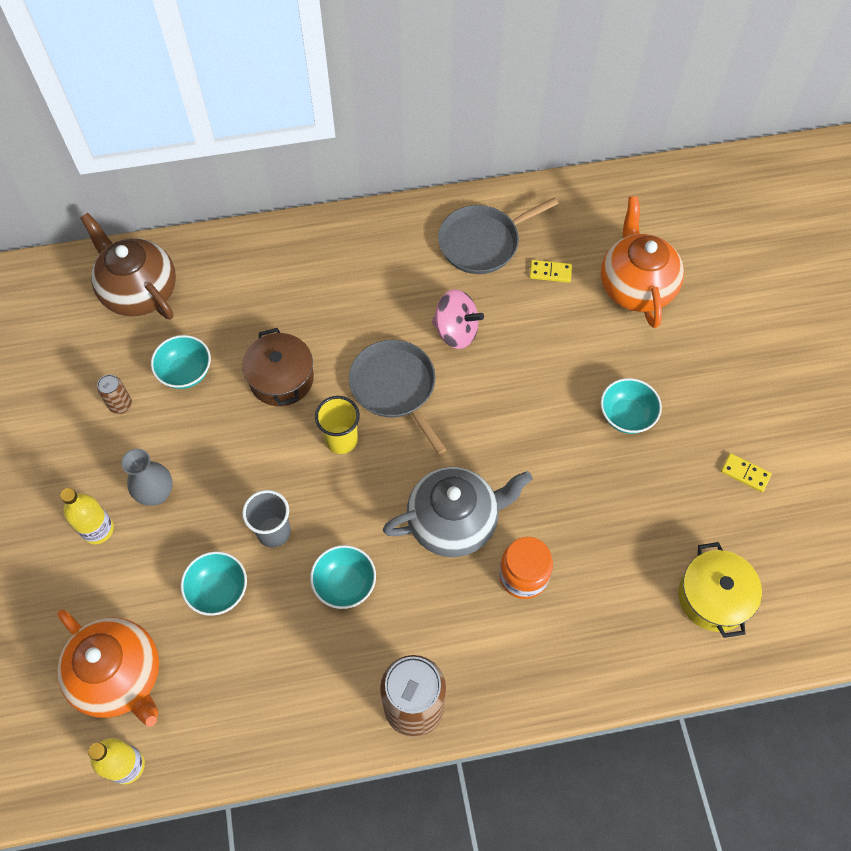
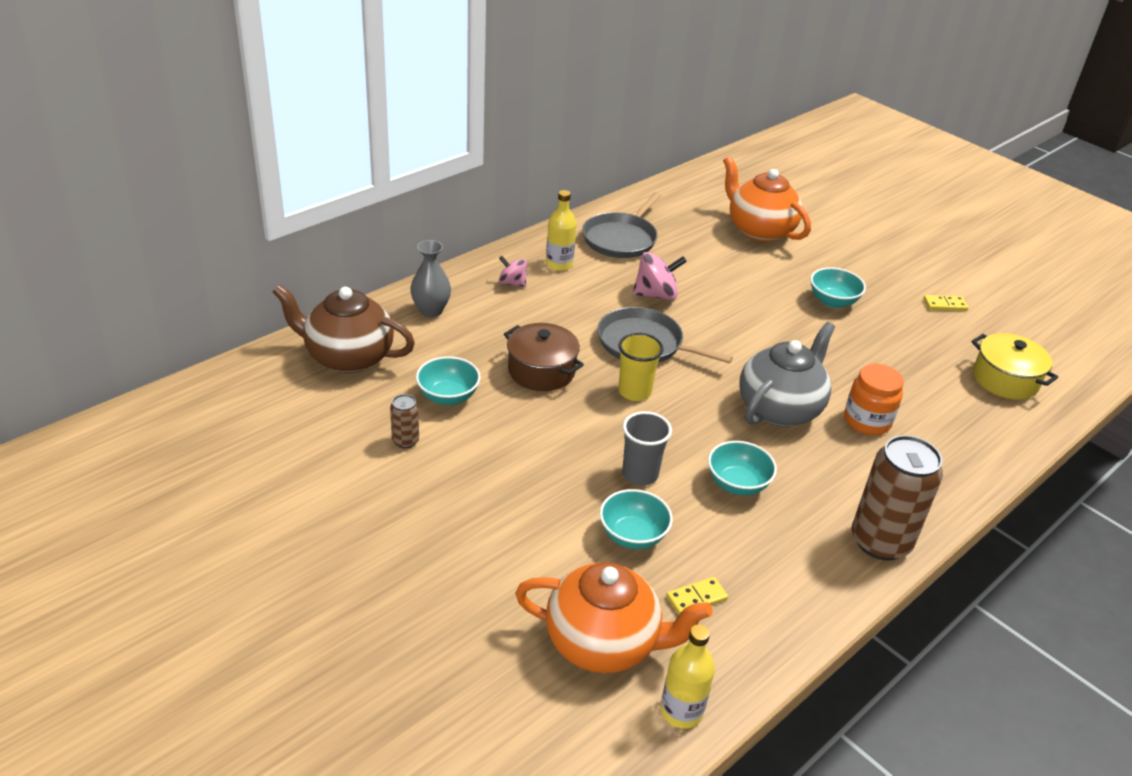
camera: 35 degrees left, 25 degrees down
(98, 529) = (470, 540): yellow bottle -> yellow bottle (559, 264)
(156, 493) = (503, 490): grey vase -> grey vase (431, 310)
(335, 260) = (512, 283): none -> pink spinning top
(550, 272) = (690, 240): yellow domino -> yellow domino (696, 598)

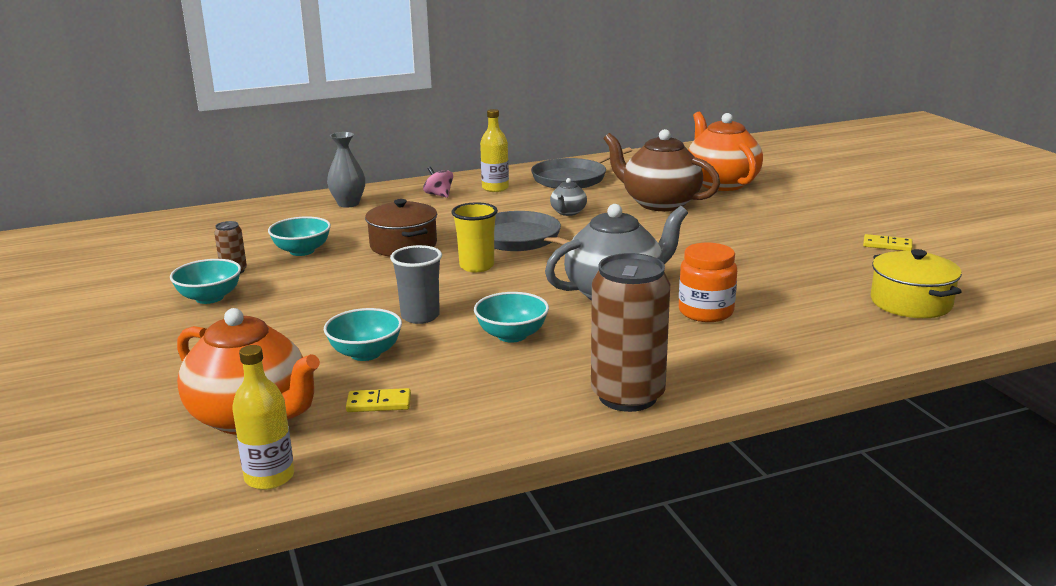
camera: 25 degrees right, 15 degrees down
(348, 357) = (247, 222): brown teapot -> brown teapot (659, 203)
(656, 295) = (568, 212): pink spinning top -> grey teapot
(833, 301) = (754, 232): turquoise bowl -> turquoise bowl (210, 298)

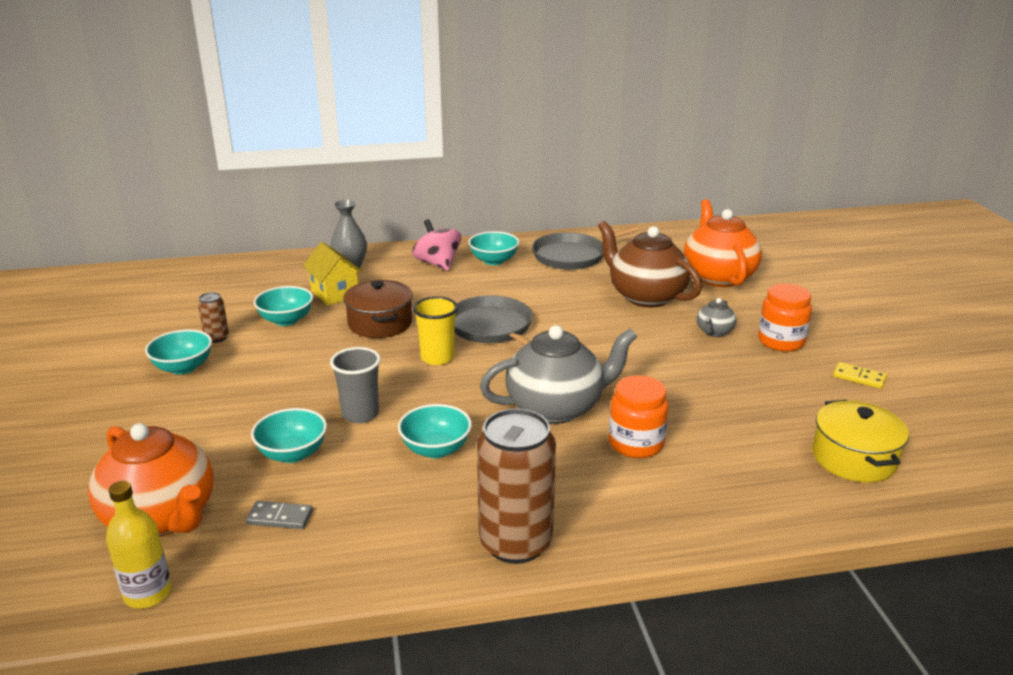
camera: 10 degrees right, 5 degrees up
(343, 226) = (335, 294): none -> yellow house
(379, 403) = (280, 518): yellow domino -> grey domino
(439, 195) = (437, 264): pink spinning top -> pink spinning top, size x1.60
(495, 188) = (494, 261): yellow bottle -> turquoise bowl
(568, 212) = (551, 299): grey teapot -> grey teapot (714, 332)
(803, 226) = (781, 341): none -> orange jar

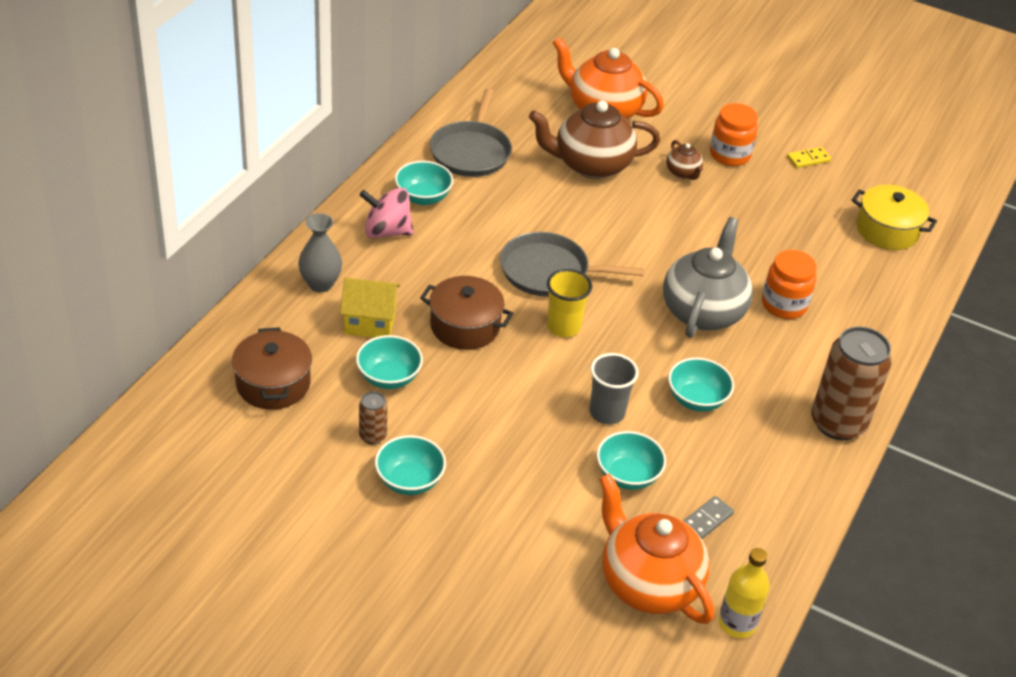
camera: 55 degrees left, 15 degrees up
(162, 518) = (648, 583): orange teapot -> orange teapot turned 120 degrees counterclockwise
(231, 290) = (273, 384): none -> brown pot
(714, 332) = (683, 173): grey teapot -> brown teapot

